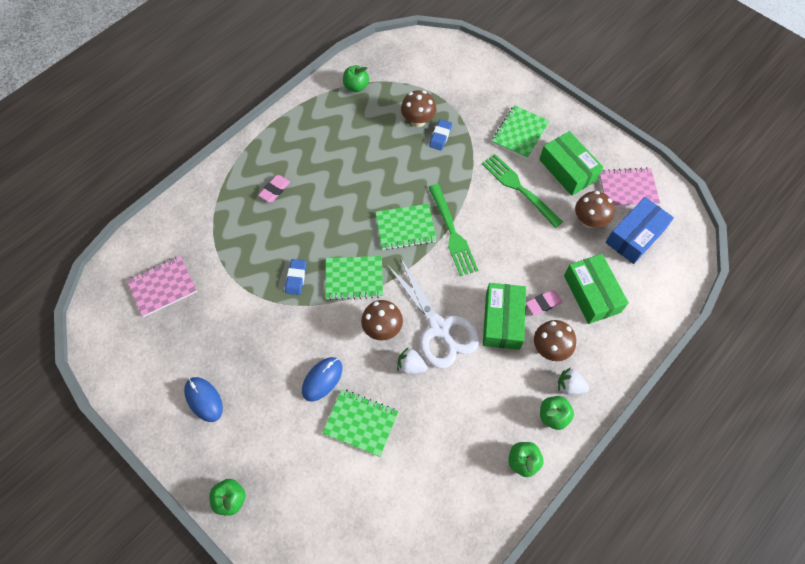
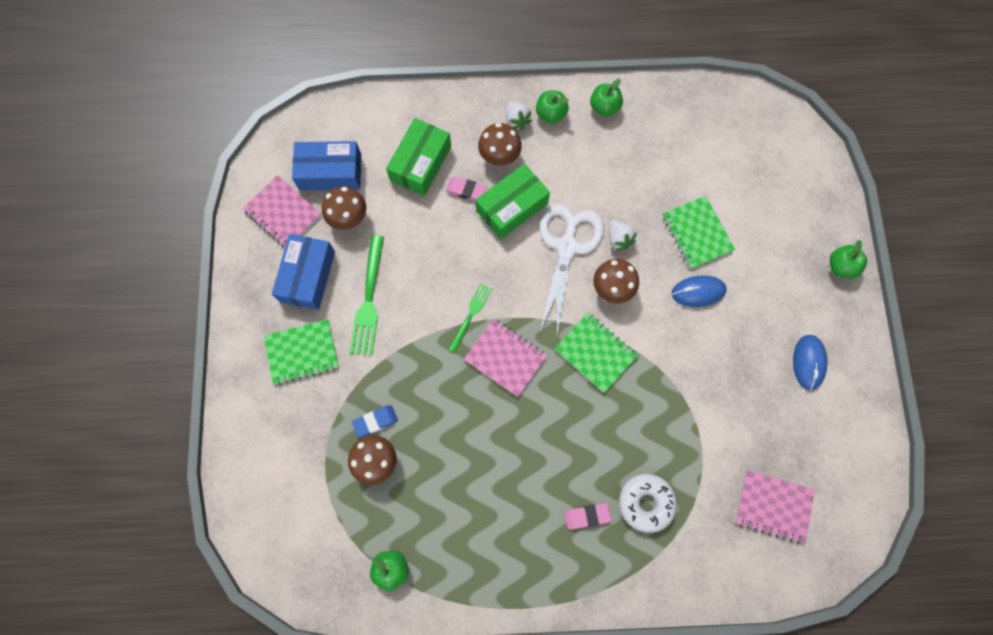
camera: 135 degrees left, 10 degrees up
(245, 224) = (645, 503): none -> white donut
(296, 278) = (645, 400): blue eraser -> none
(405, 228) = (505, 358): green notebook -> pink notebook
(452, 233) = (471, 315): green fork -> green fork, size x0.61
(567, 170) = (308, 276): green box -> blue box

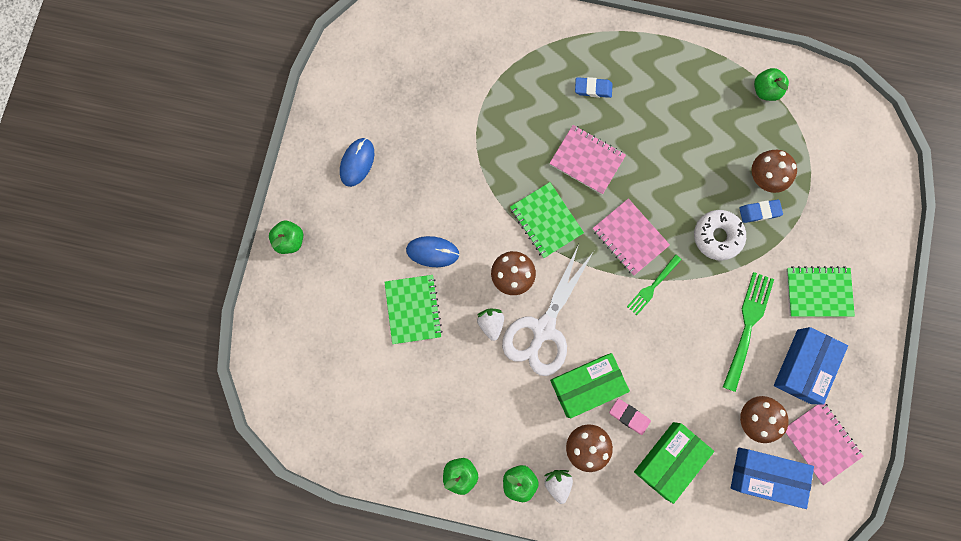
camera: 165 degrees left, 5 degrees up
(587, 516) = (593, 89): pink eraser -> blue eraser
(645, 503) = (540, 86): white donut -> white donut (717, 236)
(773, 506) = (435, 57): pink notebook -> pink notebook (587, 160)

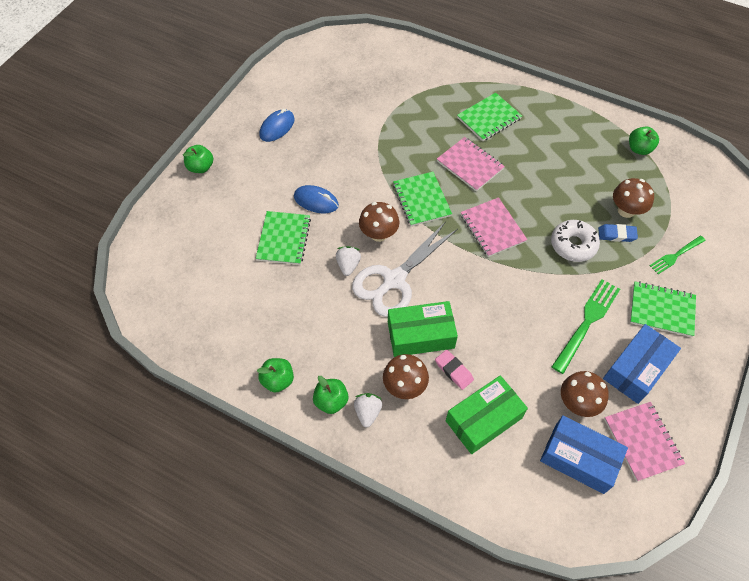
camera: 15 degrees right, 20 degrees down
(593, 89) = (489, 118): blue eraser -> green notebook
(652, 286) = (504, 270): green fork -> green fork (675, 255)

